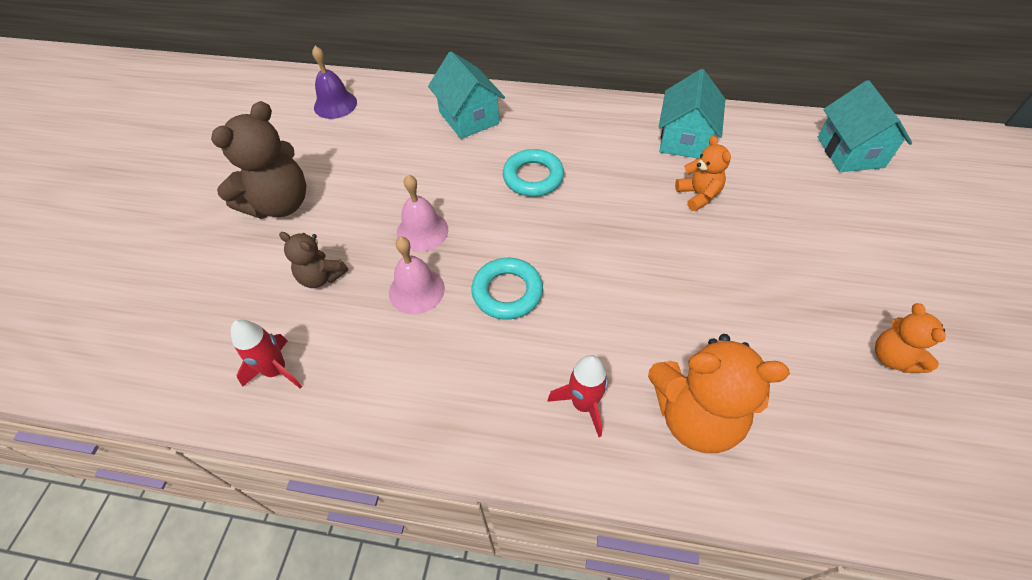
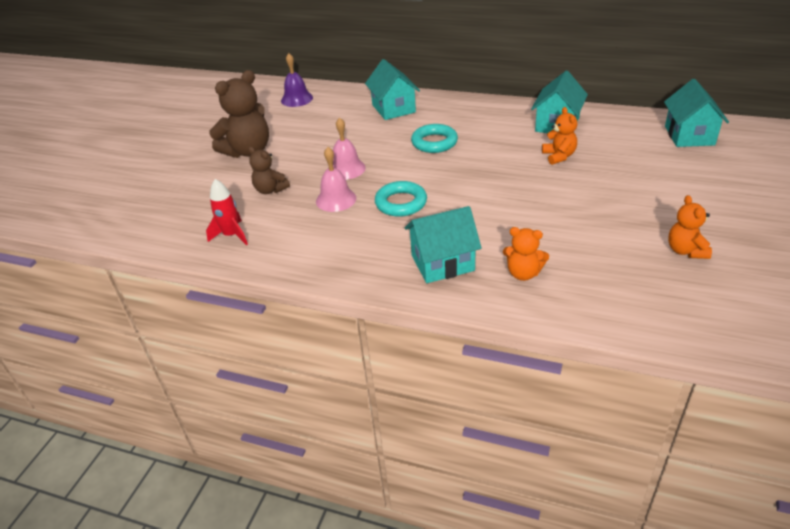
camera: 10 degrees right, 15 degrees down
(583, 404) = (442, 263): red rocket -> turquoise house
(695, 416) = (523, 273): orange teddy bear -> orange teddy bear, size x0.55

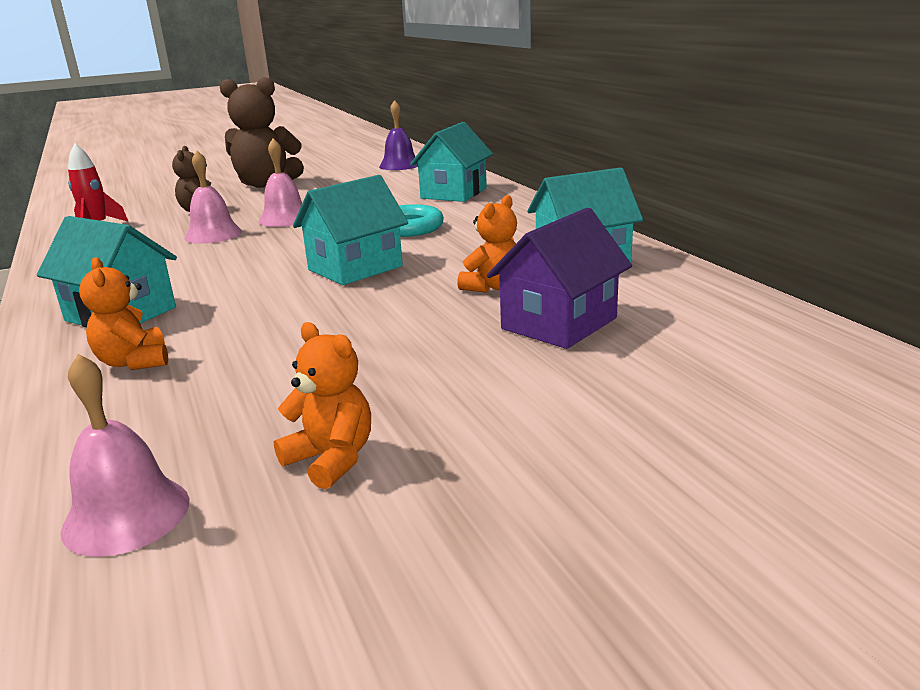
camera: 45 degrees right, 15 degrees down
(401, 203) = (241, 257): turquoise ring -> none
(621, 160) = (559, 323): none -> purple house
(683, 307) = (126, 515): none -> pink bell
(685, 251) = (331, 459): orange teddy bear -> orange teddy bear turned 90 degrees clockwise
(689, 135) = (754, 343): turquoise house -> turquoise house (355, 268)

